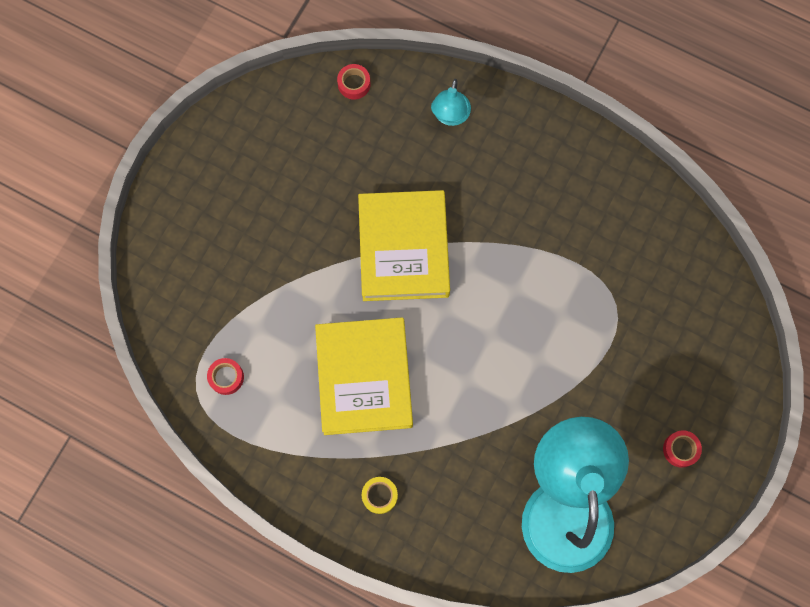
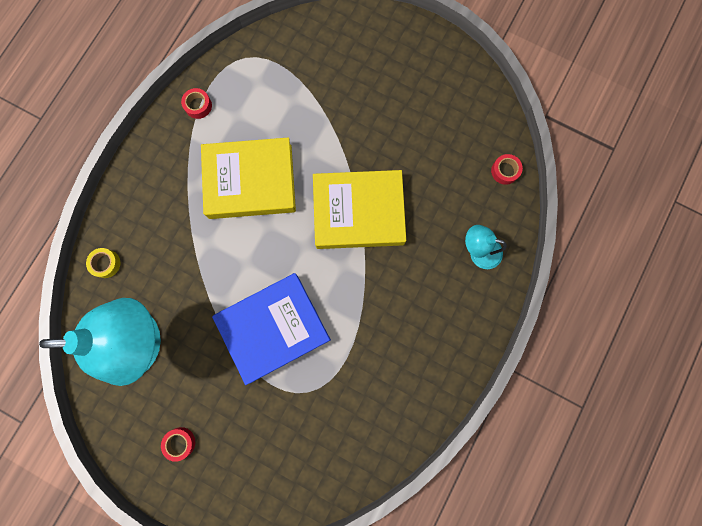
camera: 90 degrees right, 5 degrees up
(226, 377) = (254, 78): red tape -> red tape (198, 105)
(379, 495) = (156, 194): yellow tape -> yellow tape (106, 263)
(544, 345) = (273, 328): none -> blue book

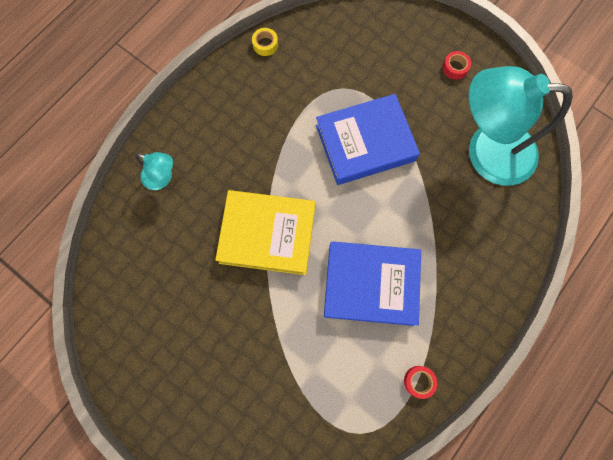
camera: 170 degrees left, 5 degrees down
(106, 263) = (520, 226): yellow tape -> yellow tape (265, 44)
(250, 181) = (371, 284): yellow book -> blue book
(505, 171) = (113, 250): red tape -> none

